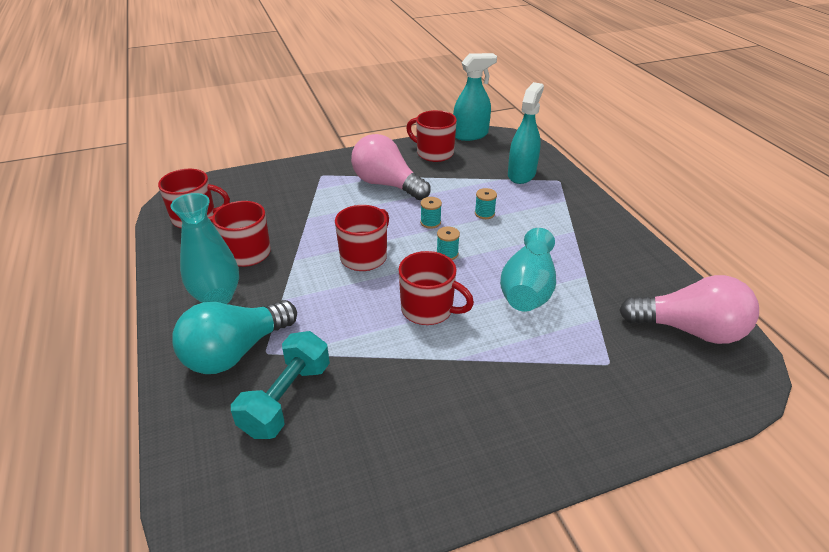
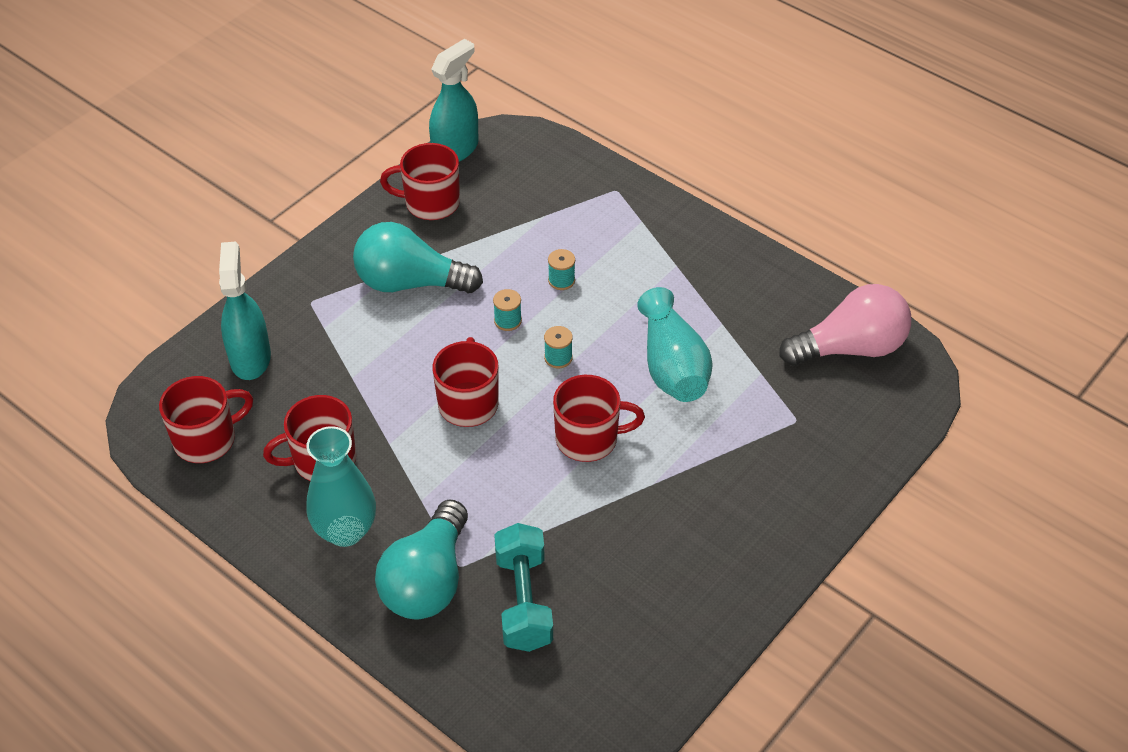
camera: 30 degrees left, 10 degrees up
(387, 184) = (410, 283): pink light bulb -> turquoise light bulb
(521, 174) = (565, 197): turquoise spray bottle -> turquoise spray bottle (250, 358)

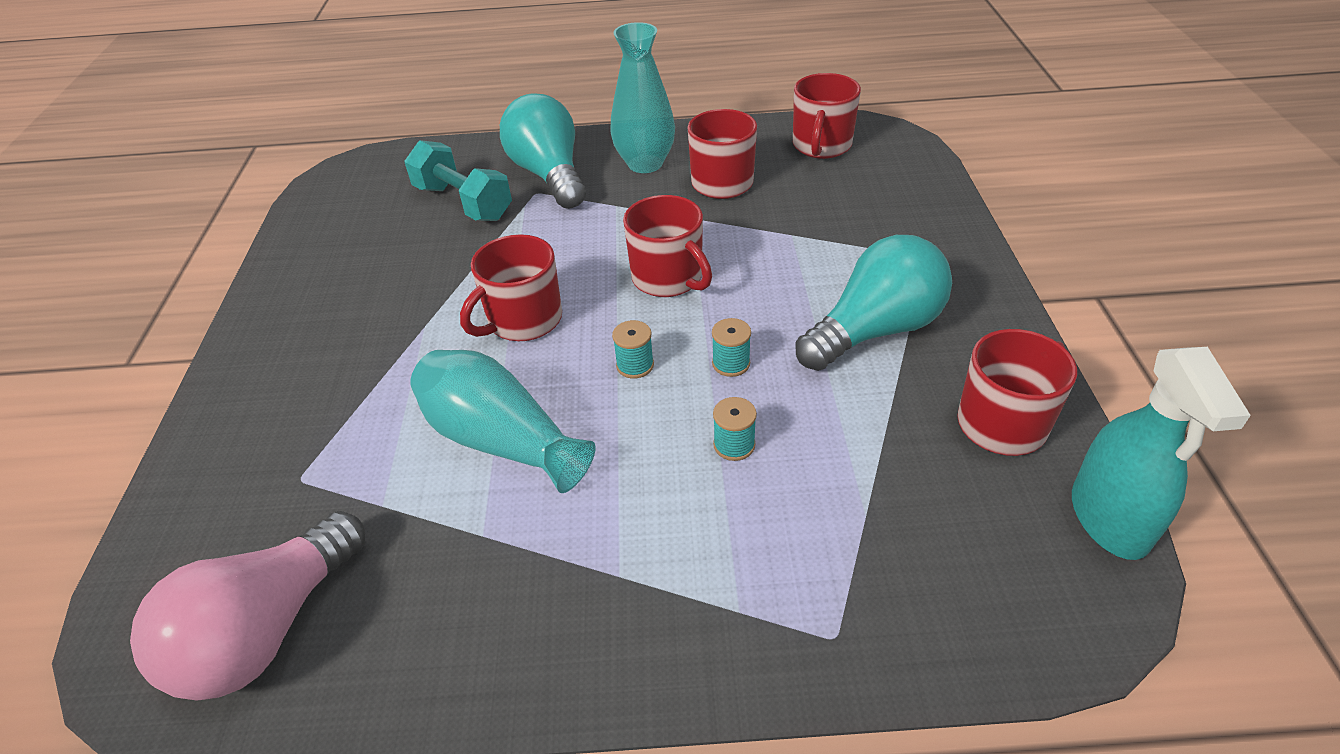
camera: 140 degrees right, 5 degrees down
(250, 358) = (888, 197): turquoise spray bottle -> none

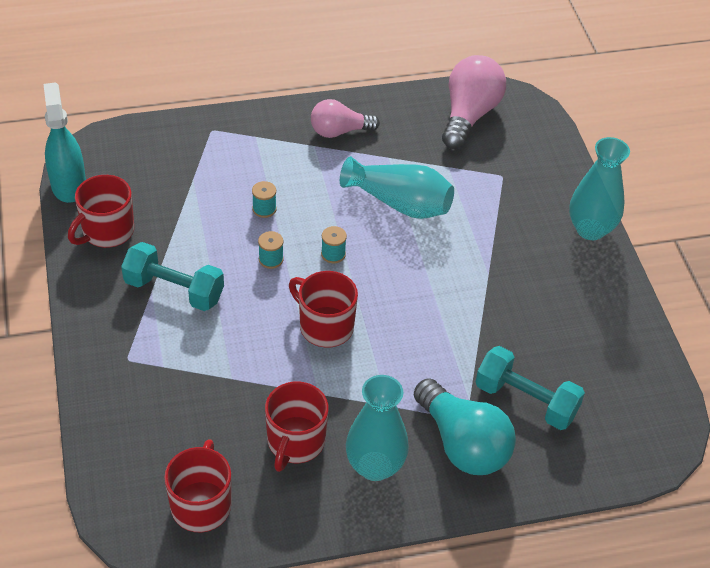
camera: 165 degrees right, 5 degrees up
(233, 378) = (590, 229): none -> turquoise vase
(523, 320) = (420, 283): red mug -> none
(558, 609) = (339, 131): none -> pink light bulb
(875, 330) = (174, 290): turquoise light bulb -> turquoise dumbbell

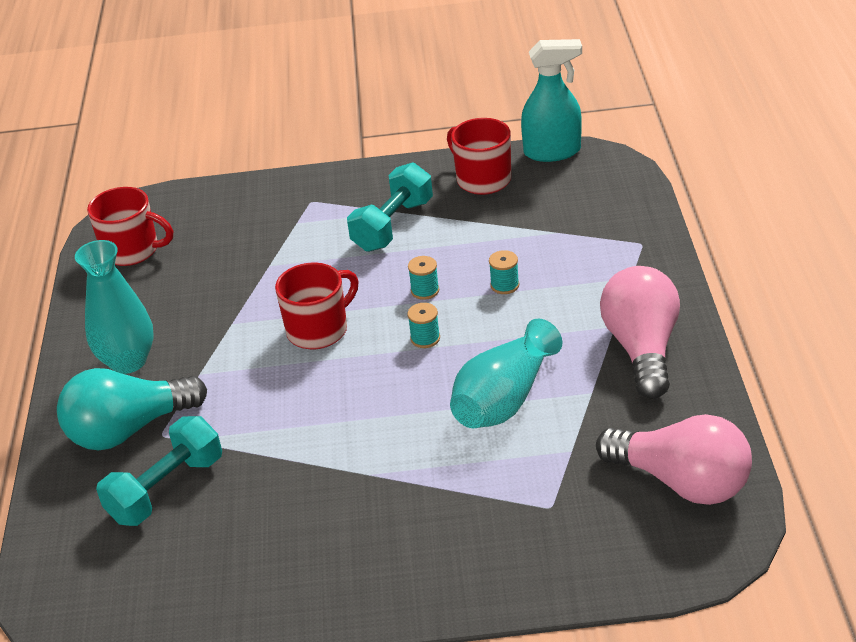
camera: 105 degrees right, 10 degrees down
(295, 442) = (177, 307): red mug -> none
(339, 131) = (642, 349): pink light bulb -> pink light bulb, size x1.53
(590, 229) = (433, 596): turquoise vase -> none

